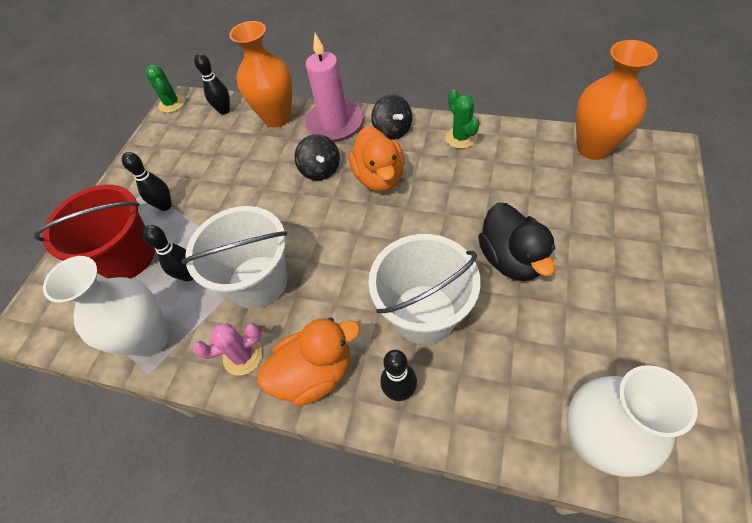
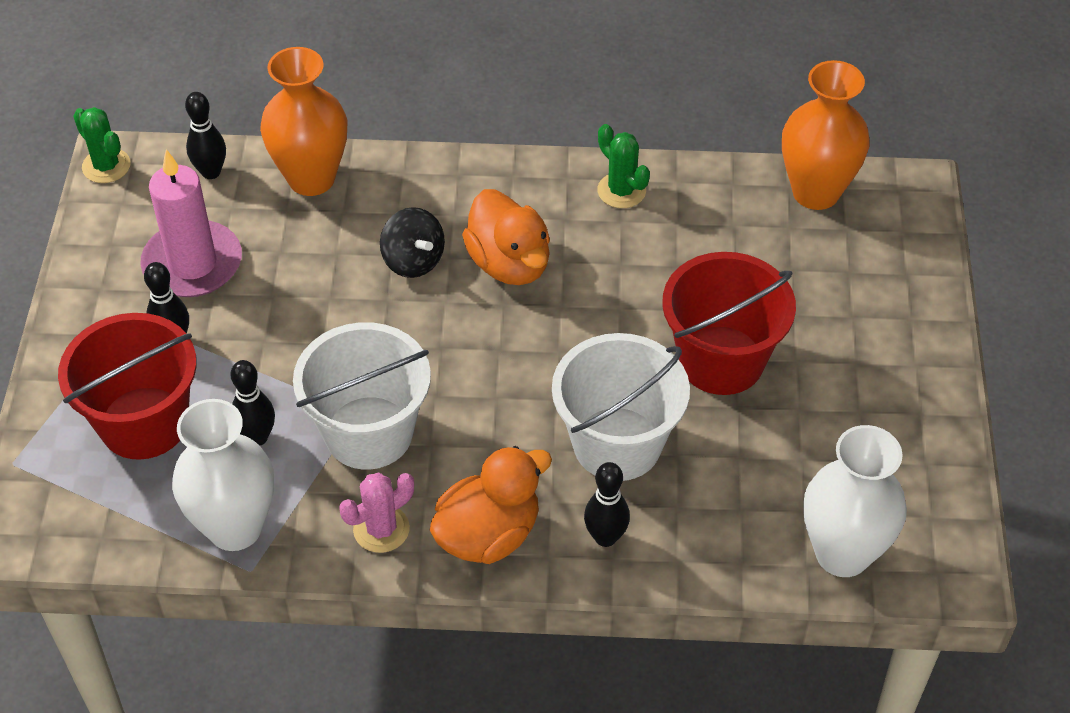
camera: 20 degrees left, 5 degrees down
(334, 123) = (413, 182): pink candle -> pink candle (192, 263)
(392, 130) = (512, 187): black spinning top -> none
(511, 259) = (721, 360): black duck -> red bucket

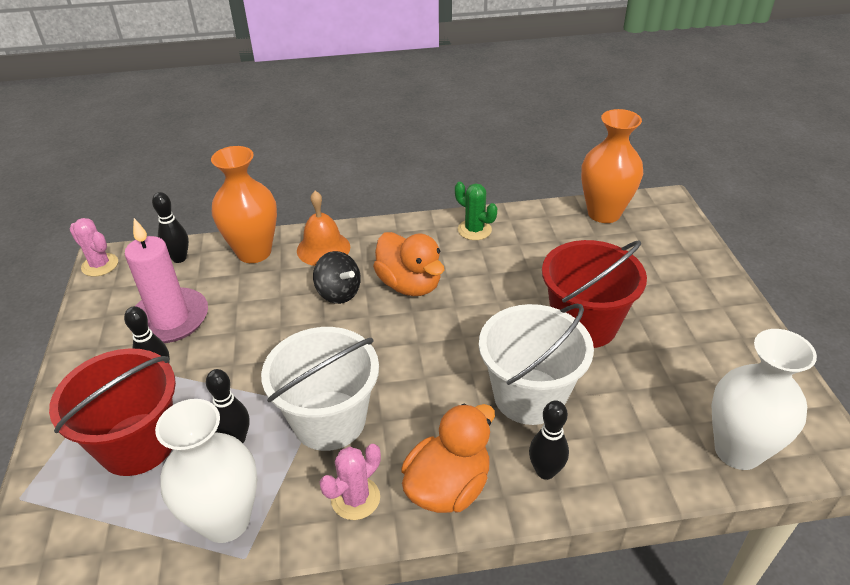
camera: 10 degrees left, 10 degrees down
(106, 166) = (100, 265): green cactus -> pink cactus
(405, 187) = (323, 248): none -> orange bell

